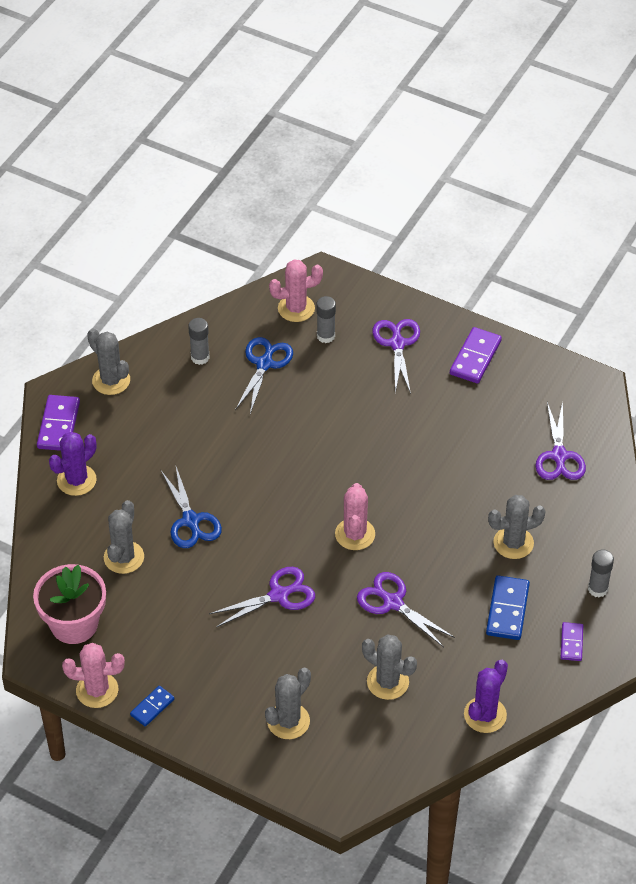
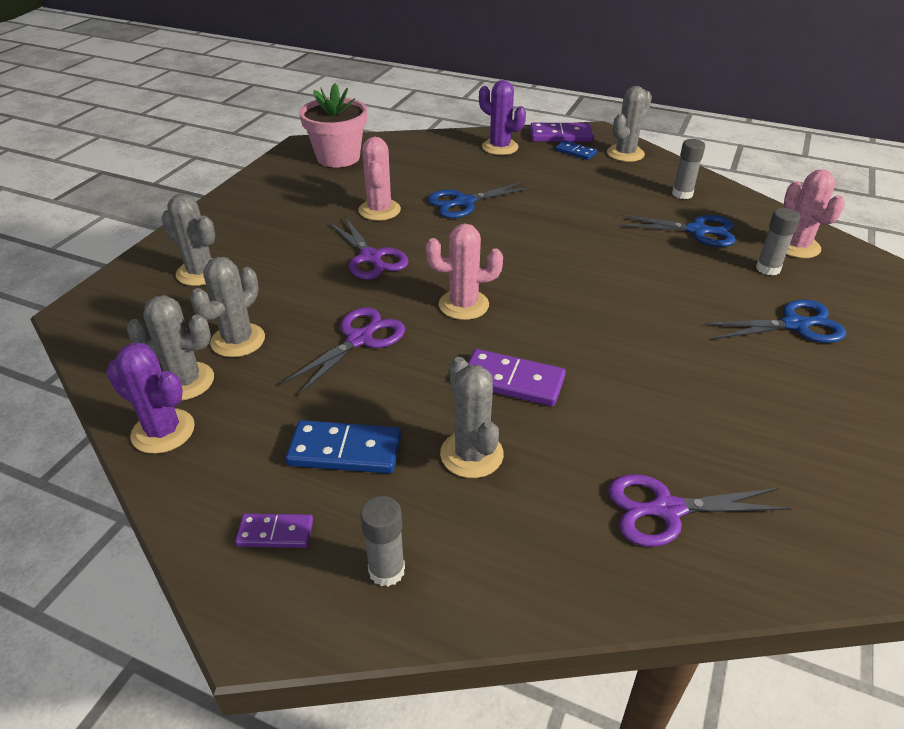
camera: 85 degrees right, 10 degrees down
(97, 690) = (264, 172): pink cactus -> pink cactus (379, 210)
(124, 557) = (414, 173): grey cactus -> grey cactus (185, 381)
(152, 707) = (239, 197): blue domino -> blue domino (575, 152)
(397, 344) = (794, 325): purple scissors -> blue scissors
(475, 357) = (820, 401): purple domino -> purple domino (512, 381)

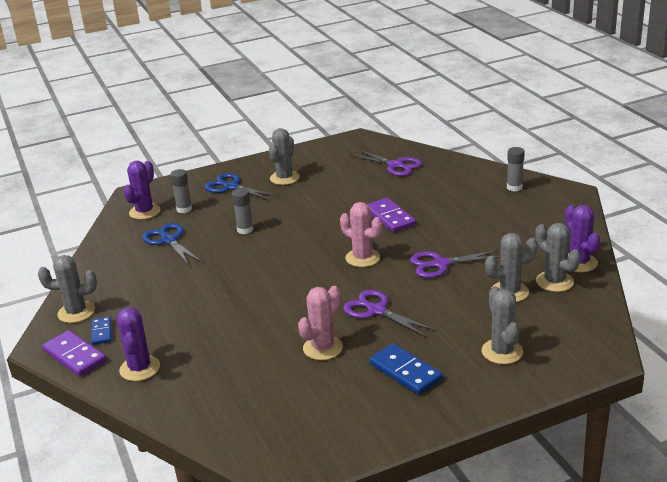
camera: 135 degrees left, 10 degrees down
(275, 533) = (548, 210): purple domino -> none
(338, 157) = (279, 431): pink flower pot -> none
(345, 451) = (496, 223): blue domino -> blue domino (405, 372)
(370, 257) = (377, 310): purple scissors -> purple scissors turned 60 degrees counterclockwise
(464, 202) = (257, 325): blue scissors -> none
(471, 454) = (444, 202): grey cactus -> grey cactus (284, 178)
(682, 194) = (121, 264): grey glue stick -> grey glue stick (245, 230)
(796, 246) = (144, 212): pink cactus -> purple cactus

